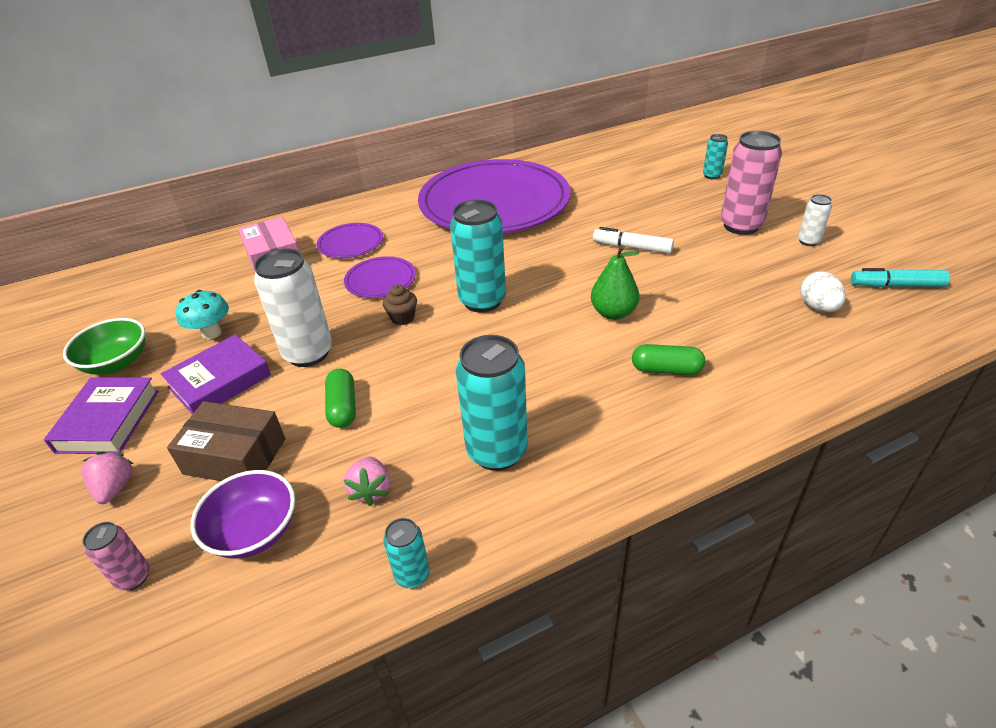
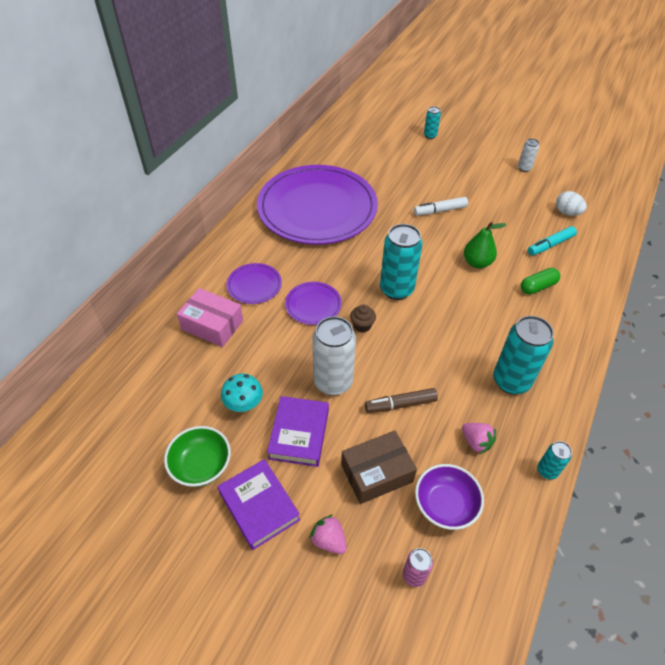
camera: 40 degrees left, 10 degrees up
(343, 407) = (400, 404): green capsule -> brown marker
(741, 226) = (481, 170): pink can -> none
(896, 285) = (587, 182): turquoise marker -> turquoise marker (550, 245)

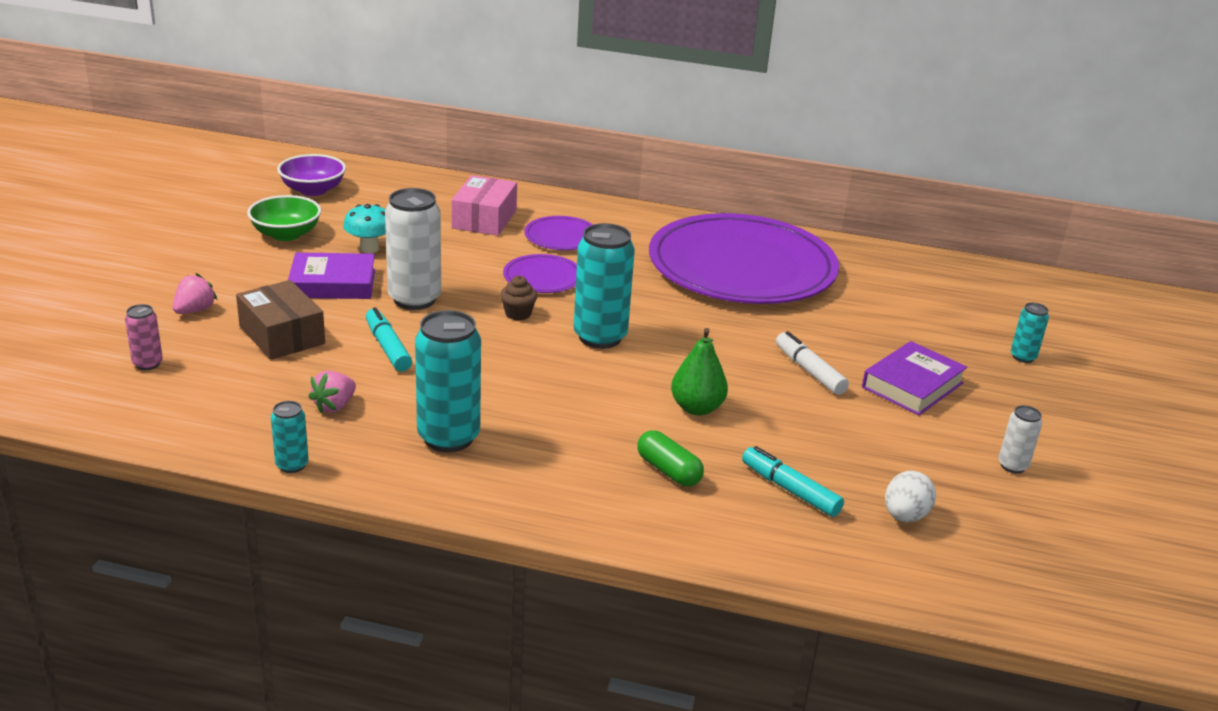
camera: 75 degrees right, 20 degrees down
(259, 506) = (237, 269): purple book -> purple book (912, 385)
(400, 404) = (388, 347): brown marker -> turquoise marker
(445, 505) = (238, 383): purple bowl -> purple bowl (313, 190)

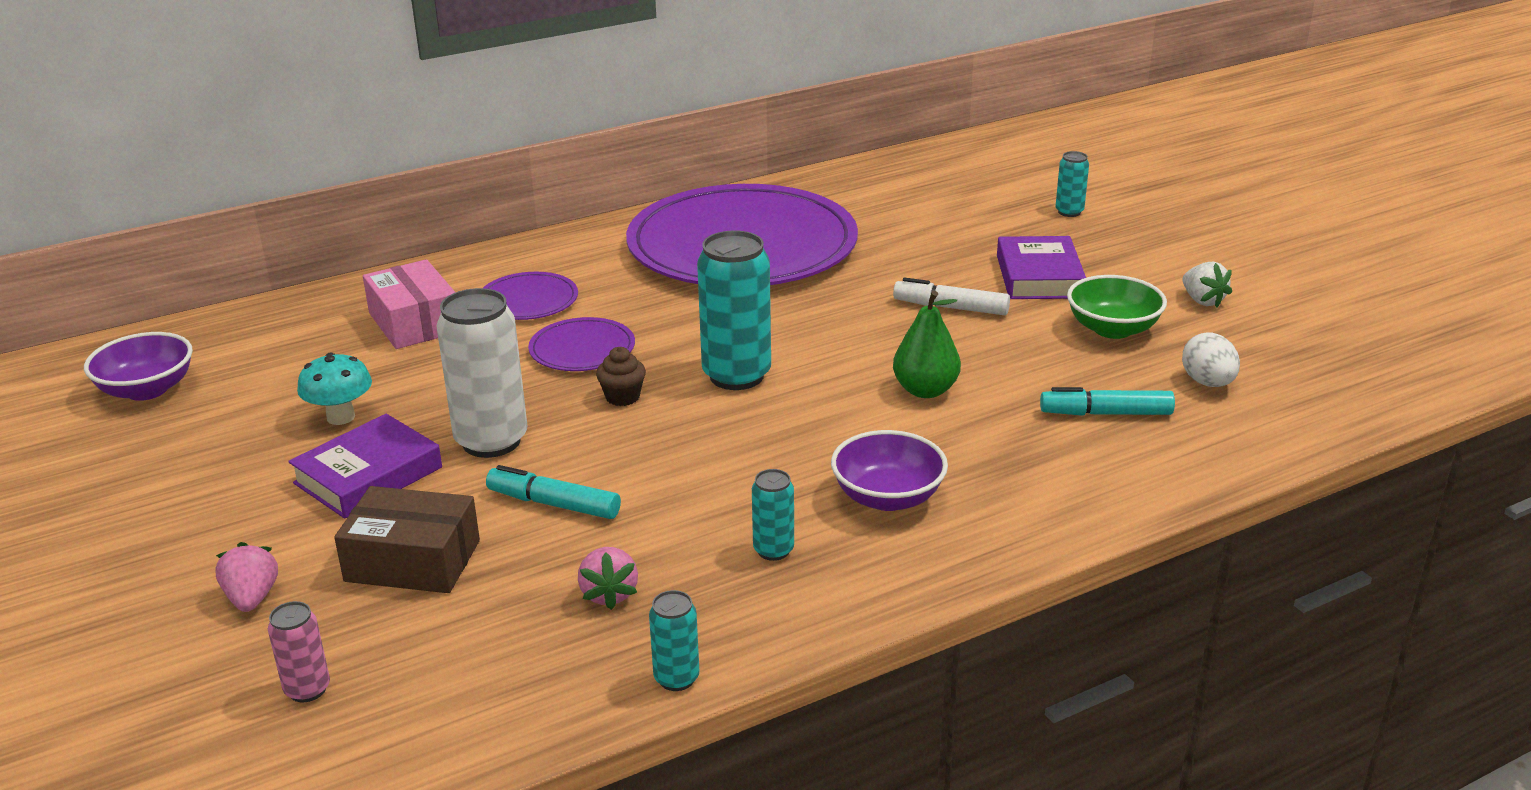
camera: 40 degrees left, 0 degrees up
(286, 234) = (207, 454): green bowl -> green bowl (1112, 329)
(448, 437) = (773, 550): turquoise can -> turquoise can, size x0.50
(560, 450) = (887, 497): none -> purple bowl
(668, 471) = (998, 457): green capsule -> none
(1012, 466) = (1202, 300): white can -> white strawberry

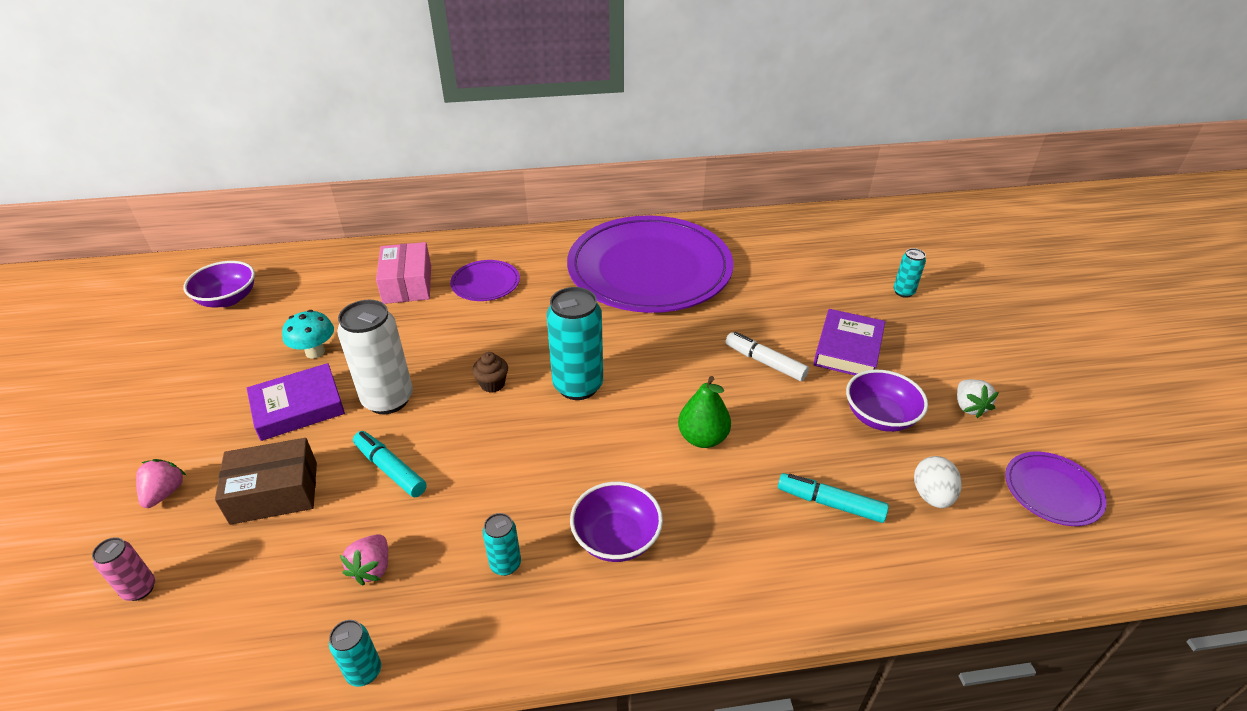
camera: 20 degrees right, 10 degrees up
(413, 561) = (274, 492): brown box -> brown box turned 45 degrees counterclockwise
(582, 349) = (493, 334): purple plate -> purple plate (1052, 491)
(1112, 329) = (880, 416): green bowl -> purple bowl

